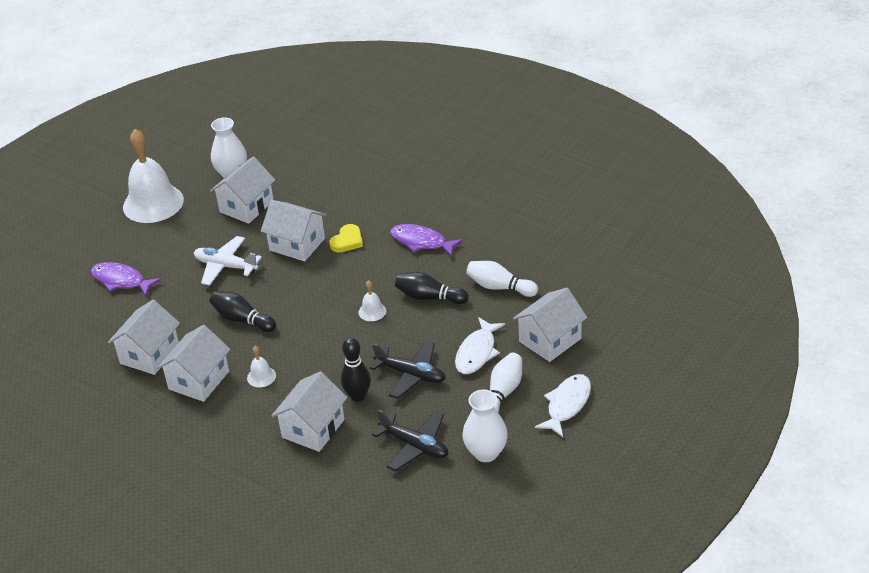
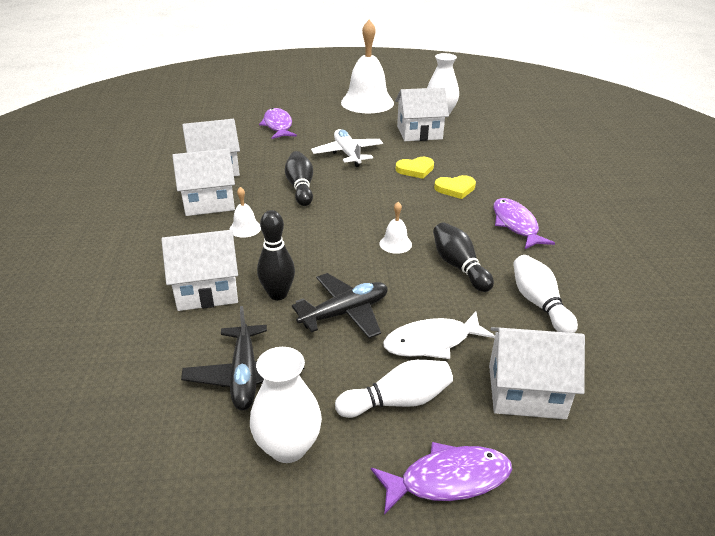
camera: 45 degrees right, 5 degrees down
(297, 244) = (415, 169): white house -> yellow heart
(411, 375) = (345, 313): black plane -> black plane turned 105 degrees counterclockwise
(567, 405) = (448, 479): white fish -> purple fish

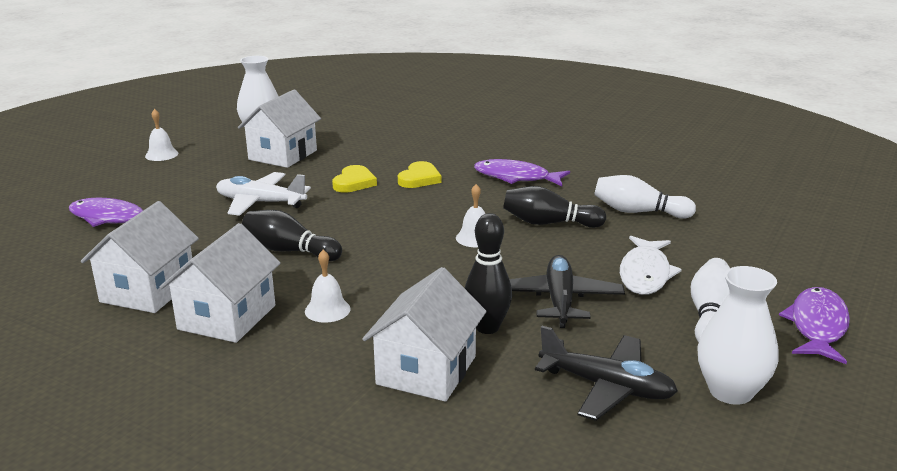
camera: 55 degrees left, 10 degrees down
(367, 102) = (161, 154): white bell -> white bell, size x0.42
(526, 391) = (740, 258): white house -> none

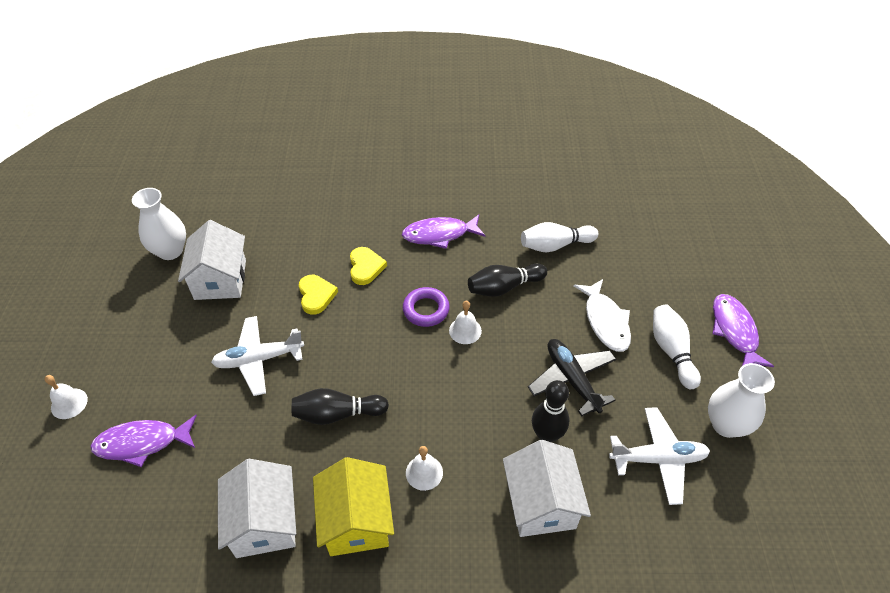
camera: 30 degrees left, 25 degrees up
(161, 154) = (101, 326): white bell -> white bell (69, 403)
(227, 317) = (356, 521): white house -> yellow house
(449, 216) = (426, 310): none -> purple ring
(606, 387) = (658, 459): black plane -> white plane

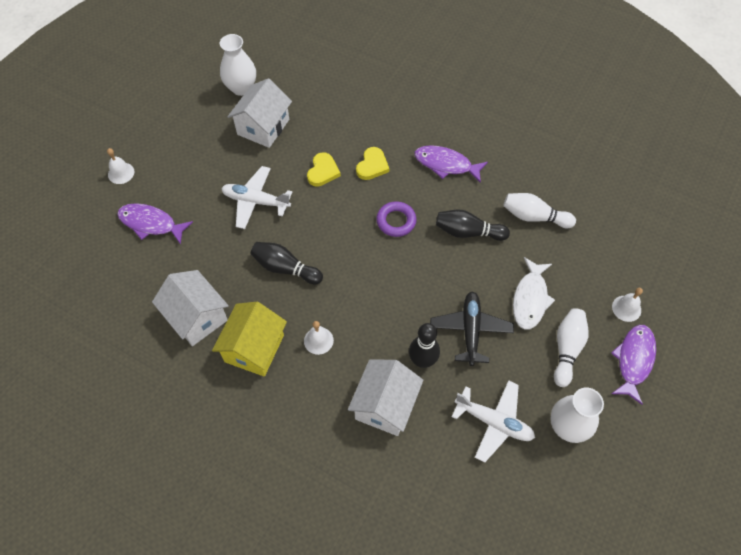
camera: 30 degrees right, 10 degrees up
(264, 522) = (197, 317): white house -> white house turned 60 degrees counterclockwise
(465, 330) = (415, 252): white bell -> white bell (626, 308)

